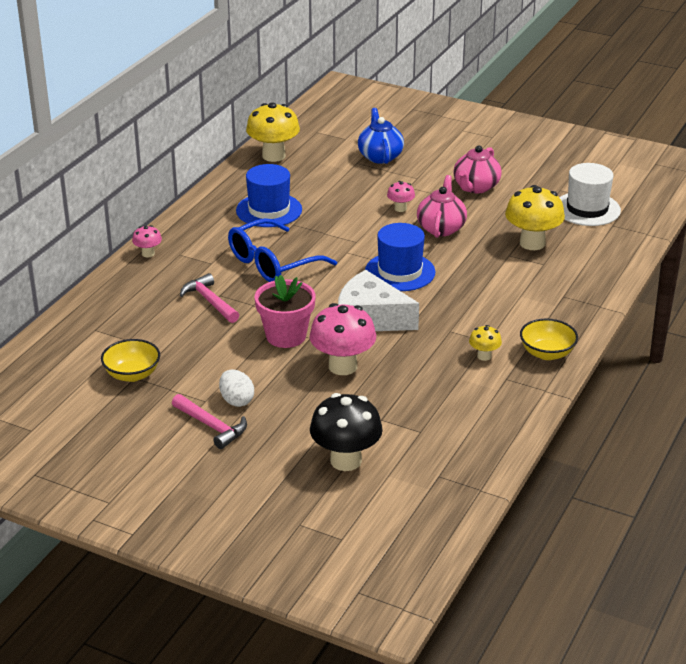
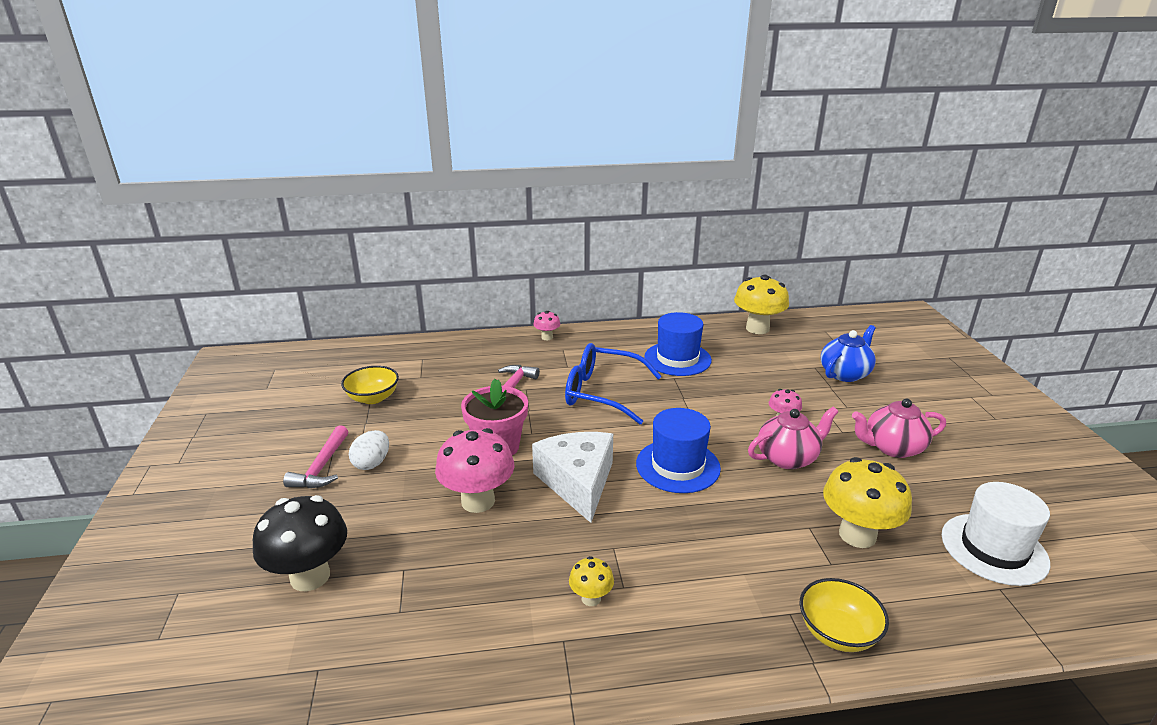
camera: 55 degrees right, 5 degrees down
(547, 353) = (652, 656): yellow bowl -> yellow bowl (837, 633)

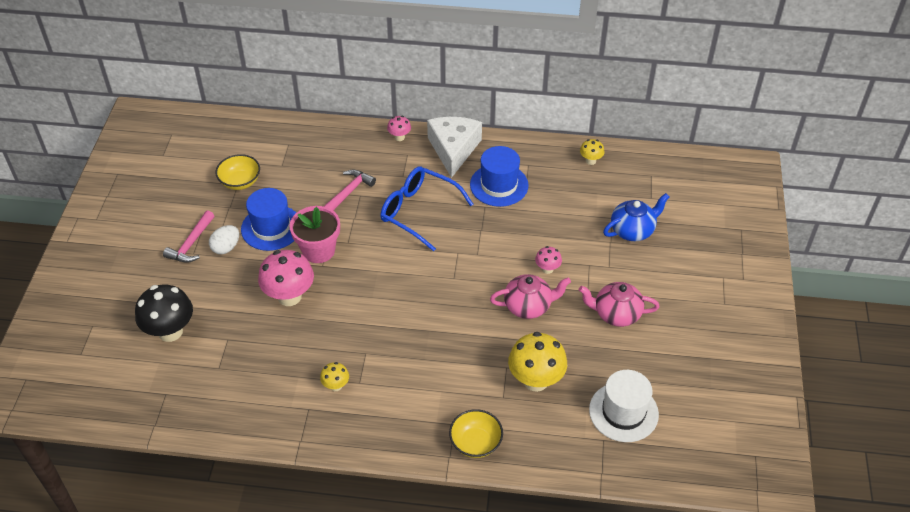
camera: 15 degrees right, 20 degrees up
(577, 482) = (363, 295): white cheese -> white cheese (453, 149)
(678, 466) = (442, 296): blue hat -> blue hat (271, 227)
(757, 328) = (590, 161): yellow mushroom -> yellow mushroom, size x0.50

